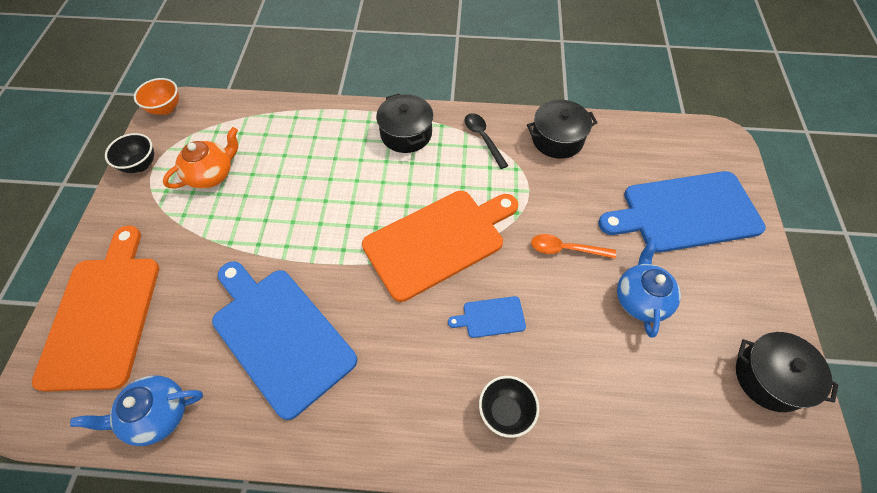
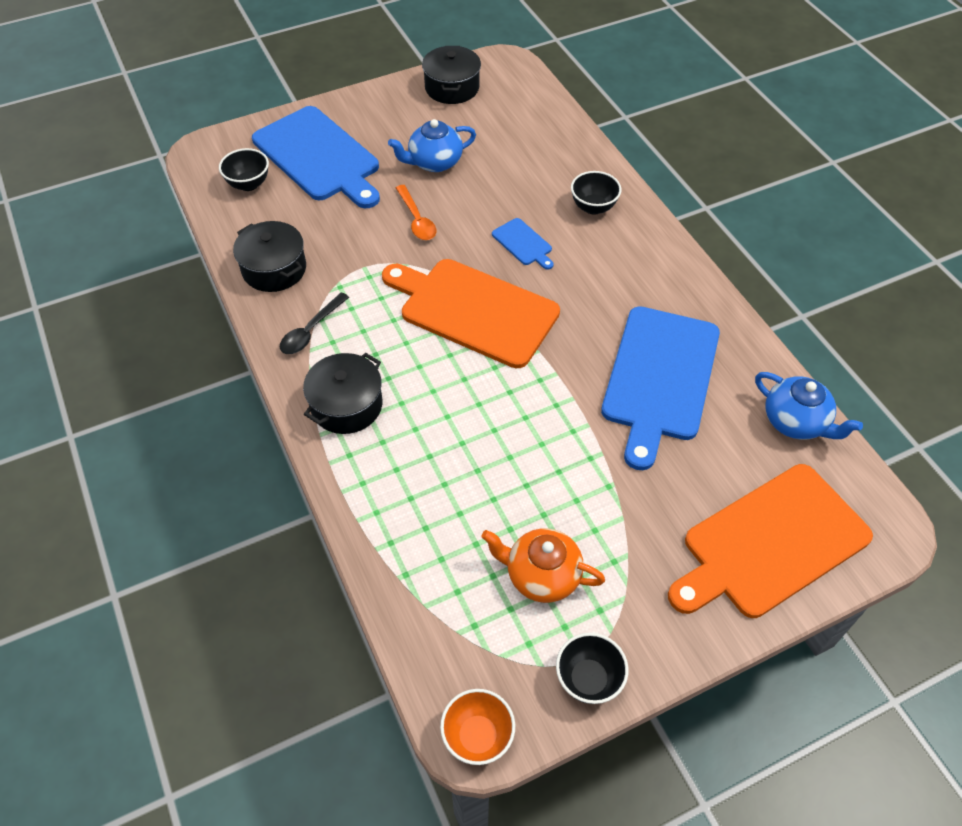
camera: 120 degrees left, 5 degrees down
(666, 154) = (249, 184): none -> black bowl

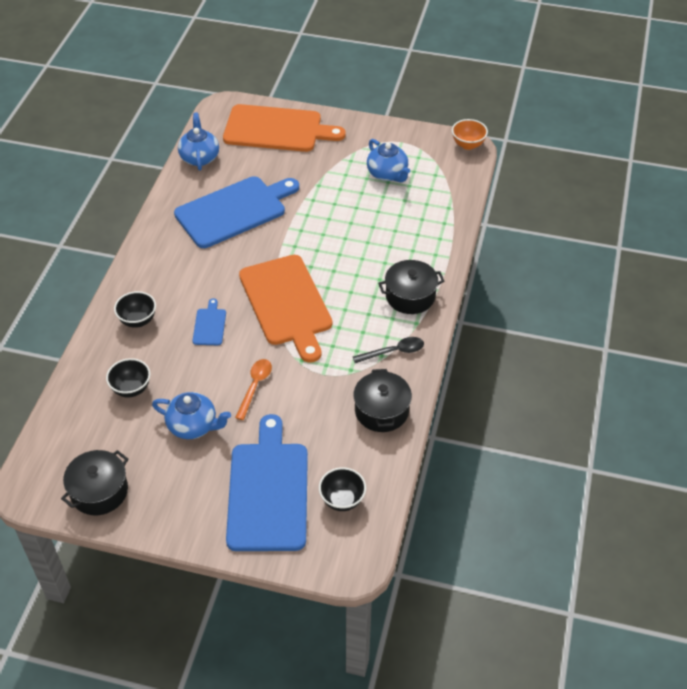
camera: 140 degrees left, 5 degrees down
(541, 575) = (387, 174): orange teapot -> blue teapot
(588, 679) = (406, 135): black bowl -> black bowl (131, 389)

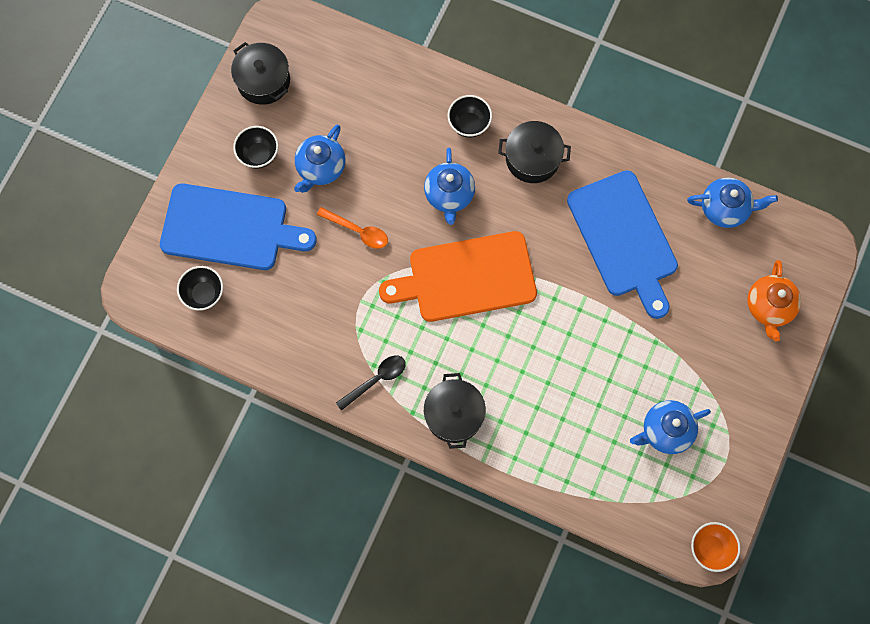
camera: 100 degrees right, 25 degrees up
(131, 389) = (378, 114): black bowl -> black bowl (259, 155)
(209, 325) = (449, 195): blue cutting board -> blue teapot
(277, 129) = (769, 307): orange cutting board -> orange teapot
(381, 411) = (301, 351): black pot -> black pot (532, 158)
(394, 352) = (376, 379): black spoon -> black spoon turned 120 degrees counterclockwise

